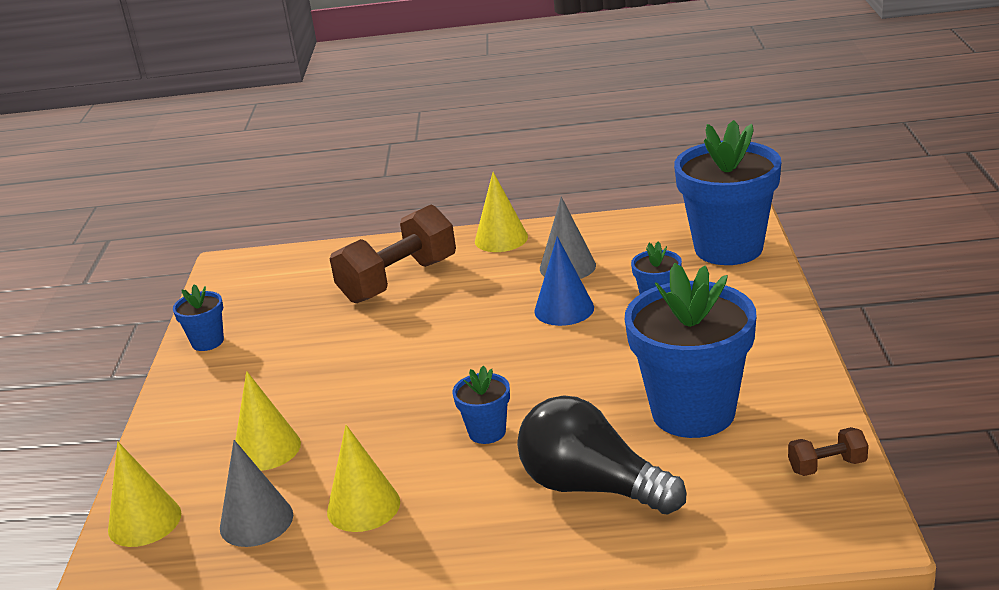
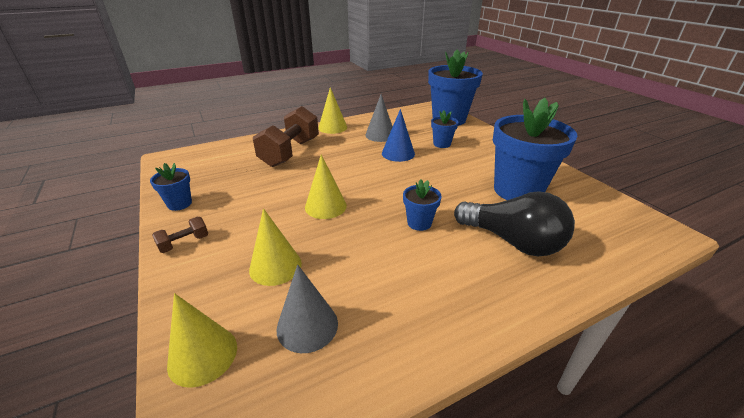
camera: 30 degrees left, 5 degrees up
(363, 506) = (382, 291): yellow cone -> yellow cone (325, 206)
(592, 487) = (512, 241): black light bulb -> black light bulb turned 150 degrees counterclockwise
(827, 466) = (610, 203): brown dumbbell -> brown dumbbell (184, 243)

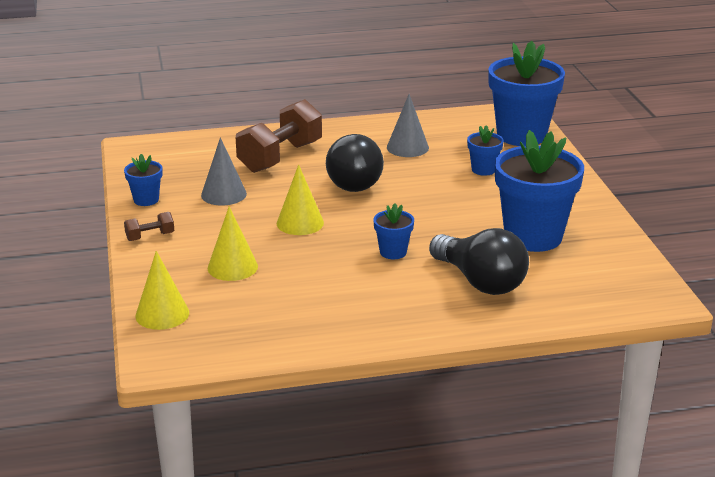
camera: 15 degrees right, 5 degrees down
(307, 326) = (248, 310): grey cone -> grey cone (223, 194)
(332, 127) = (348, 128): yellow cone -> none
(353, 164) = (352, 181): none -> black light bulb
(398, 153) = (416, 175): blue cone -> none

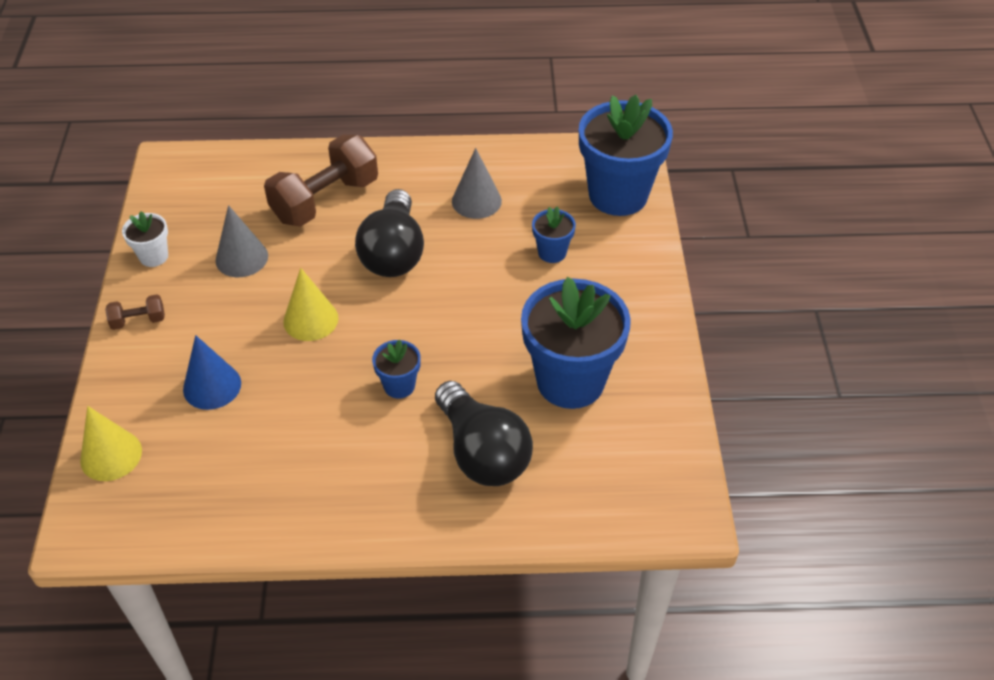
camera: 10 degrees right, 20 degrees up
(146, 200) = (154, 256): blue flower pot -> white flower pot
(232, 267) = (212, 386): yellow cone -> blue cone

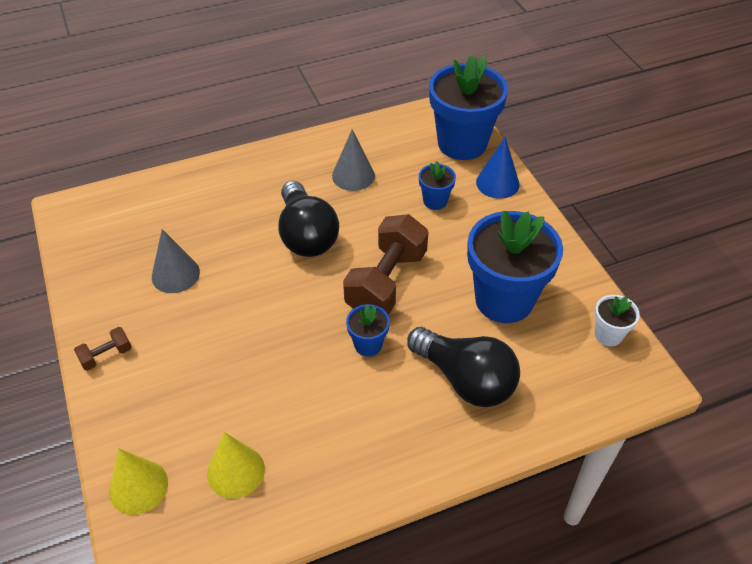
camera: 20 degrees left, 0 degrees up
(154, 256) = (93, 294): white flower pot -> white flower pot (608, 335)
(212, 386) = (203, 394): blue cone -> blue cone (497, 183)
(310, 319) = (263, 310): yellow cone -> yellow cone (235, 471)
(325, 200) = (226, 207): brown dumbbell -> brown dumbbell (386, 282)

